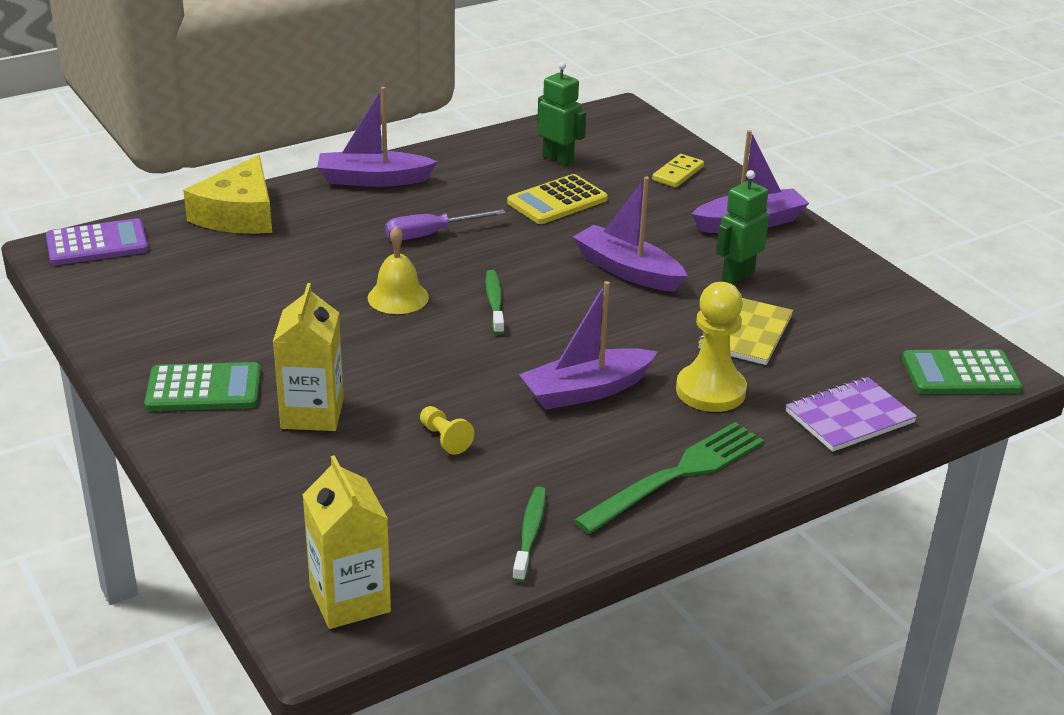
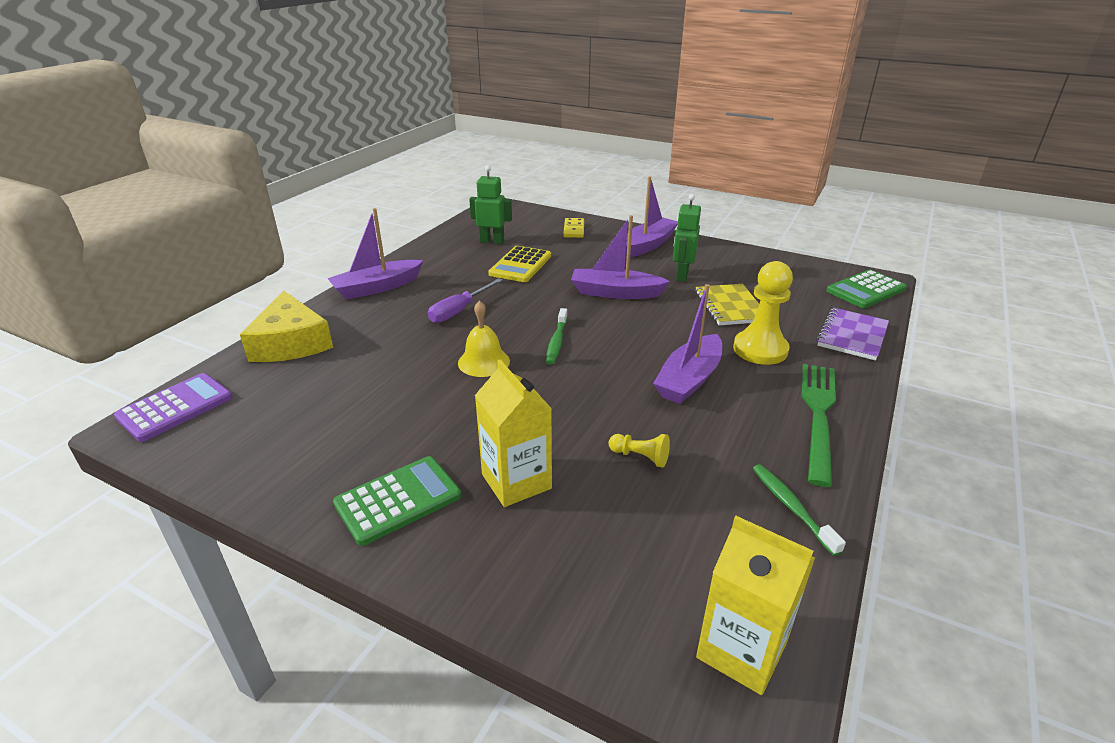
camera: 30 degrees left, 0 degrees up
(494, 302) = (556, 341): green toothbrush -> green toothbrush turned 135 degrees counterclockwise

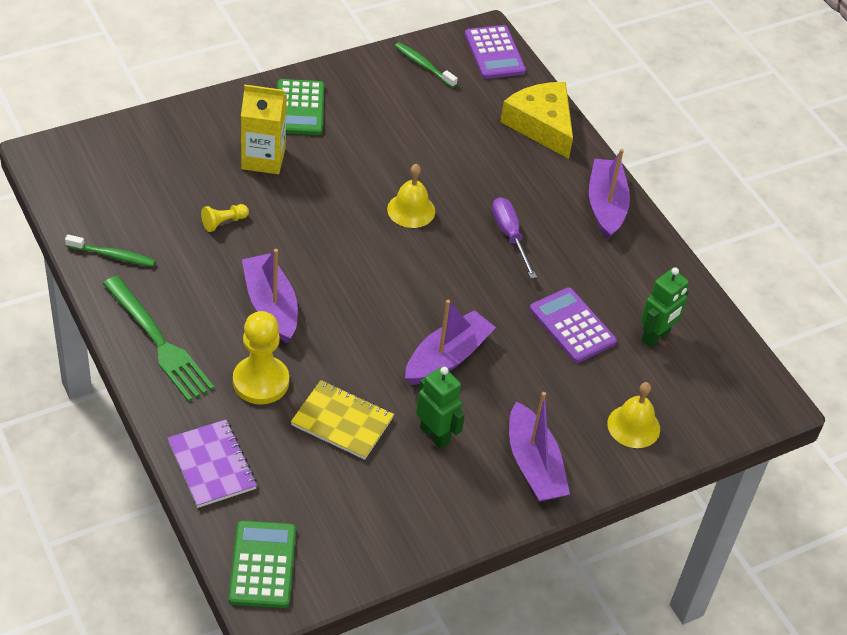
camera: 120 degrees right, 15 degrees up
(291, 342) = (541, 125): yellow cheese -> yellow cheese turned 45 degrees clockwise
(520, 265) = (572, 326): yellow calculator -> purple calculator
(556, 341) = (400, 266): green toothbrush -> green toothbrush (423, 65)
(573, 230) = (633, 426): yellow domino -> yellow bell
(741, 650) = (72, 169): yellow carton -> none

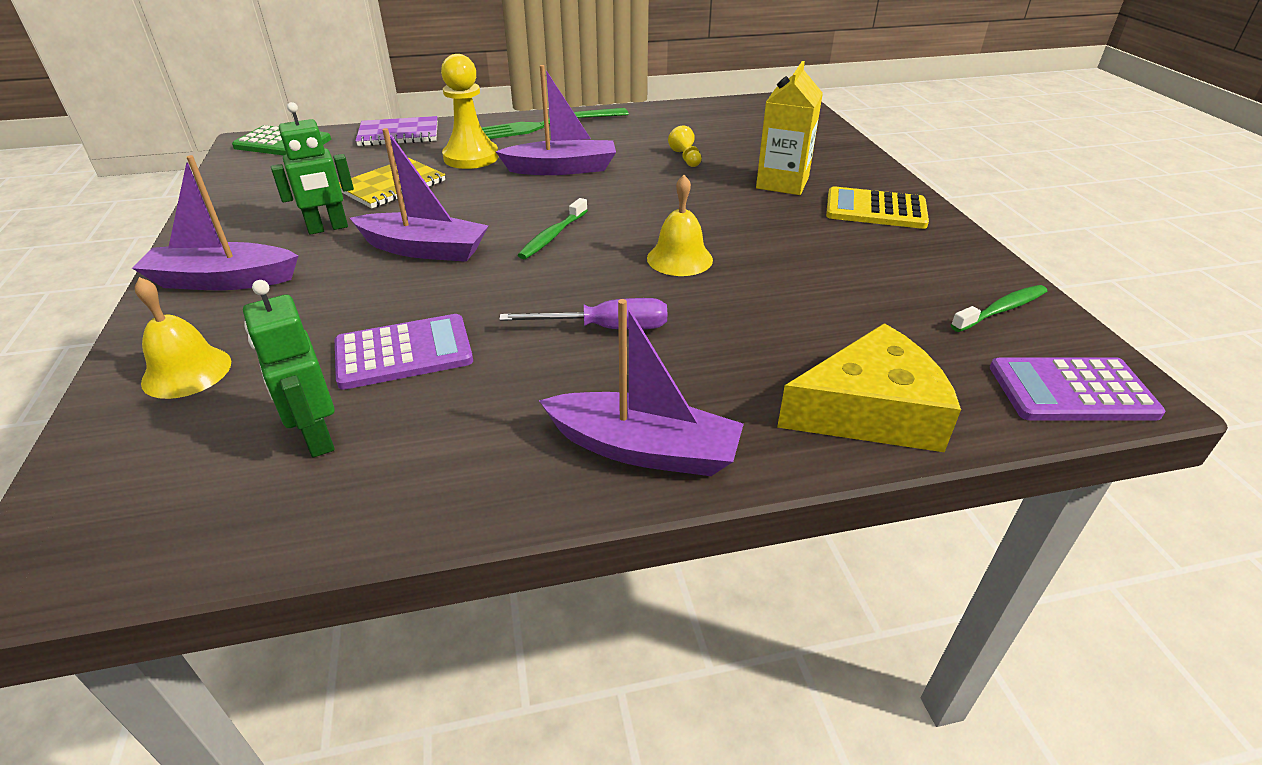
camera: 110 degrees right, 10 degrees down
(113, 256) = (656, 116): green toothbrush -> green toothbrush (552, 236)
(299, 108) = (875, 210): green calculator -> yellow calculator
(447, 358) = (424, 249): purple boat -> purple boat turned 45 degrees counterclockwise

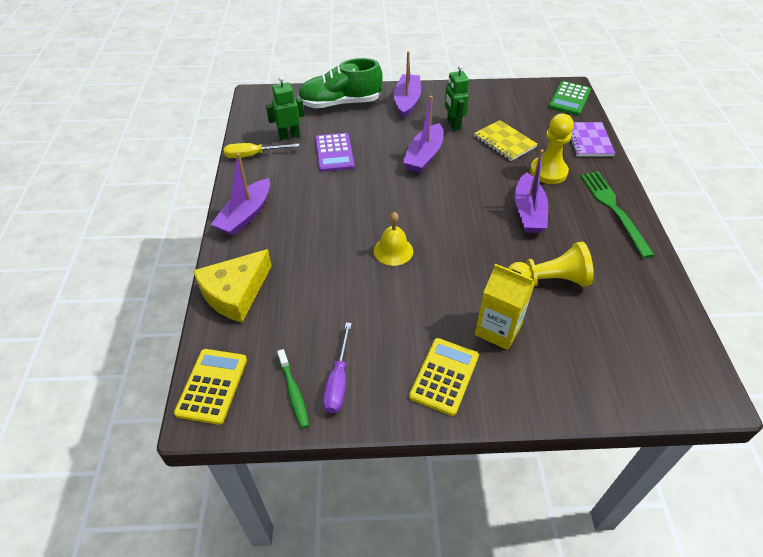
camera: 100 degrees right, 10 degrees up
(187, 372) = (340, 103): yellow bell -> green shoe
(399, 491) = (253, 155): none -> yellow screwdriver
(552, 236) = (431, 201): green toothbrush -> none
(606, 328) = (332, 213): purple screwdriver -> purple screwdriver (338, 381)
(686, 158) = (548, 280): yellow pawn -> yellow pawn, size x2.04
(870, 411) = (235, 293): yellow cheese -> yellow cheese turned 45 degrees clockwise
(1072, 391) = (212, 386): purple calculator -> yellow calculator

